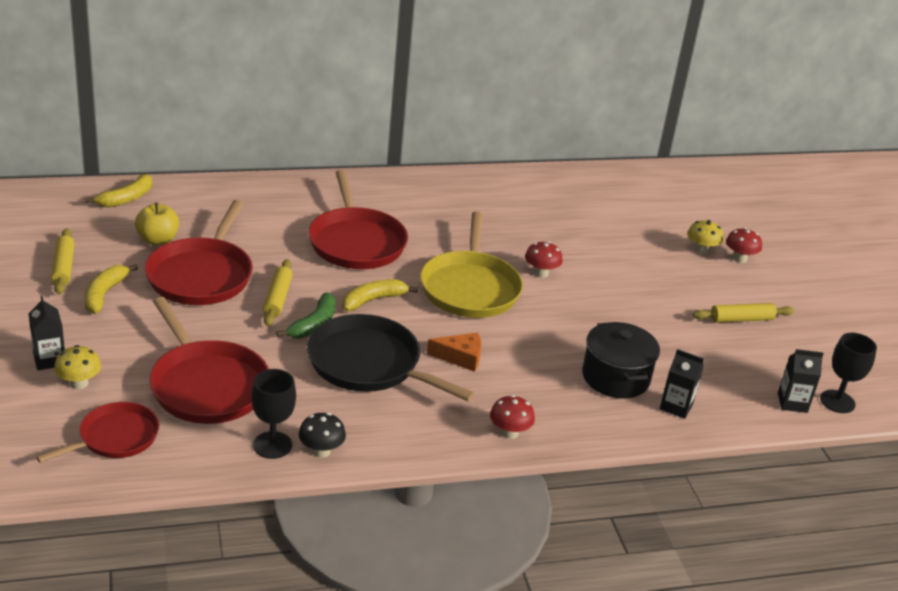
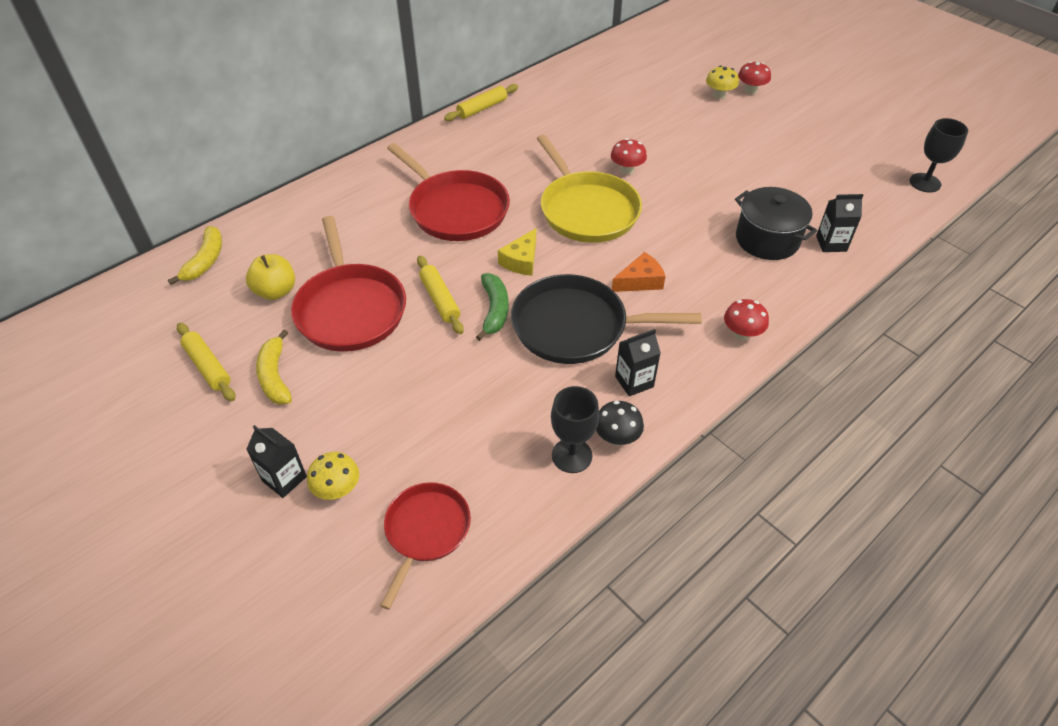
camera: 25 degrees left, 15 degrees up
(207, 385) = (459, 425): red pan -> none
(373, 300) = (521, 260): yellow banana -> yellow cheese
(741, 319) = (801, 143): yellow rolling pin -> yellow rolling pin (482, 108)
(792, 403) = (899, 199): black carton -> black carton (634, 381)

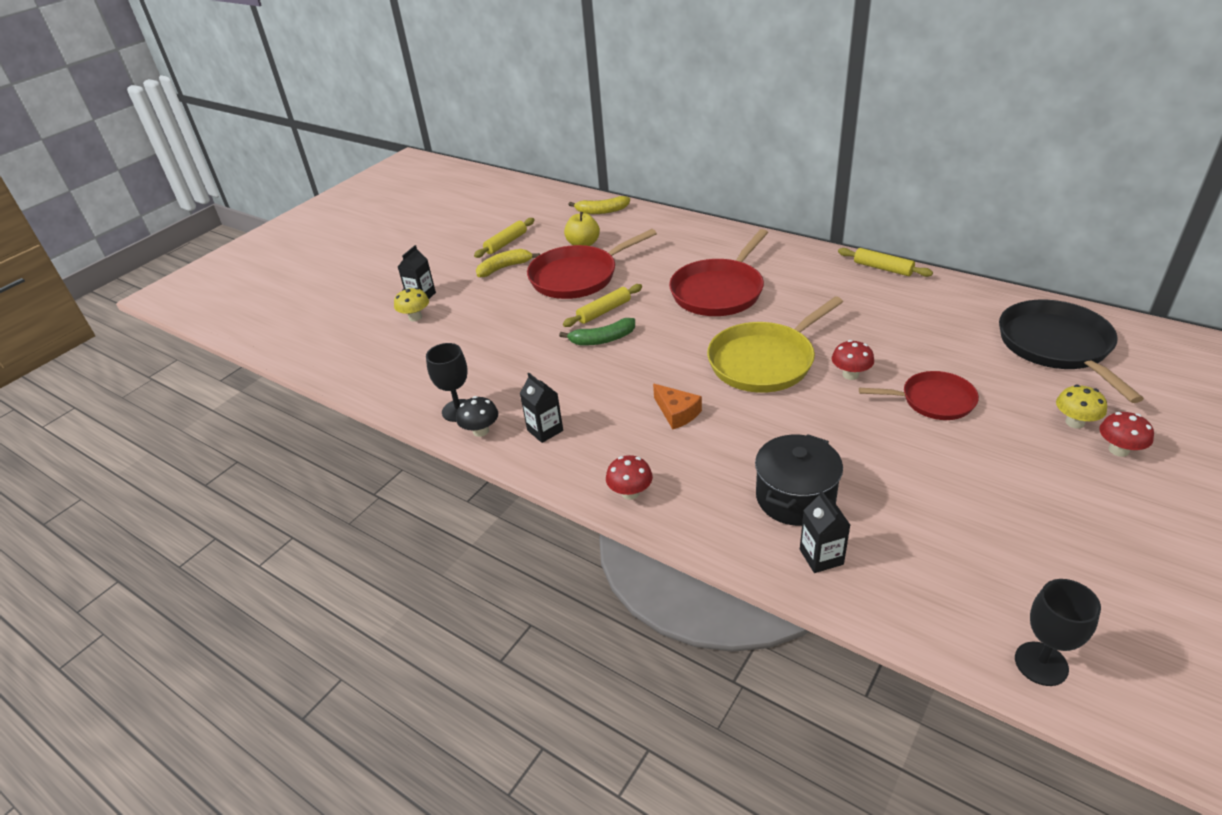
camera: 80 degrees right, 10 degrees down
(426, 531) = (386, 359): red pan -> red pan (933, 400)
(521, 260) = (670, 339): yellow cheese -> none
(575, 327) = (600, 385): black pan -> black pan (1056, 346)

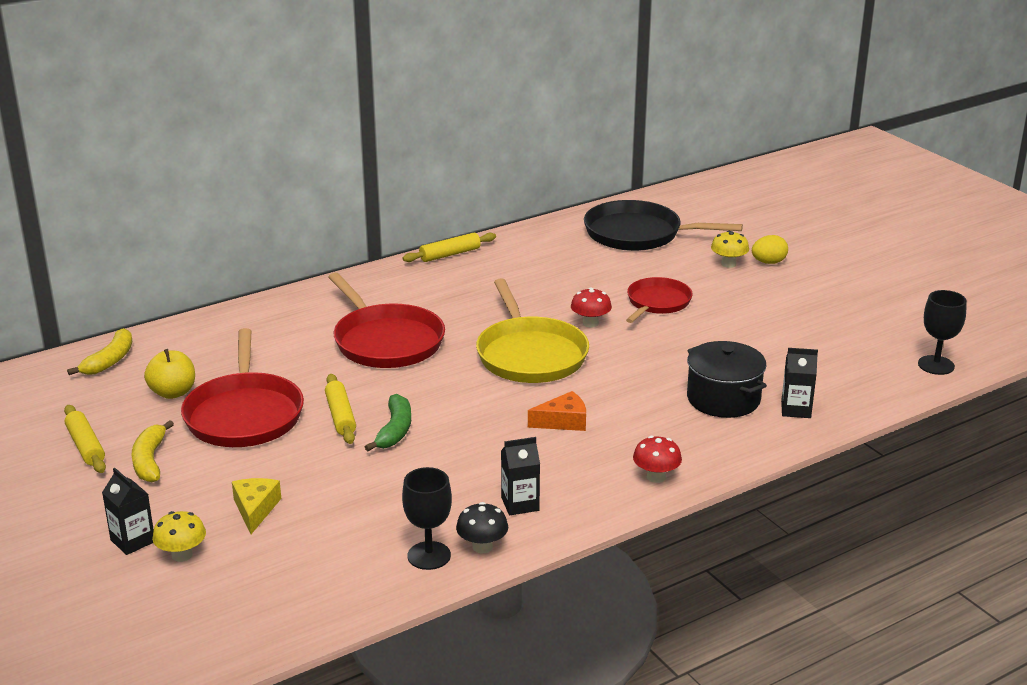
camera: 70 degrees left, 10 degrees down
(475, 323) = (255, 509): none -> yellow cheese
(1118, 450) = (768, 262): red mushroom -> yellow egg

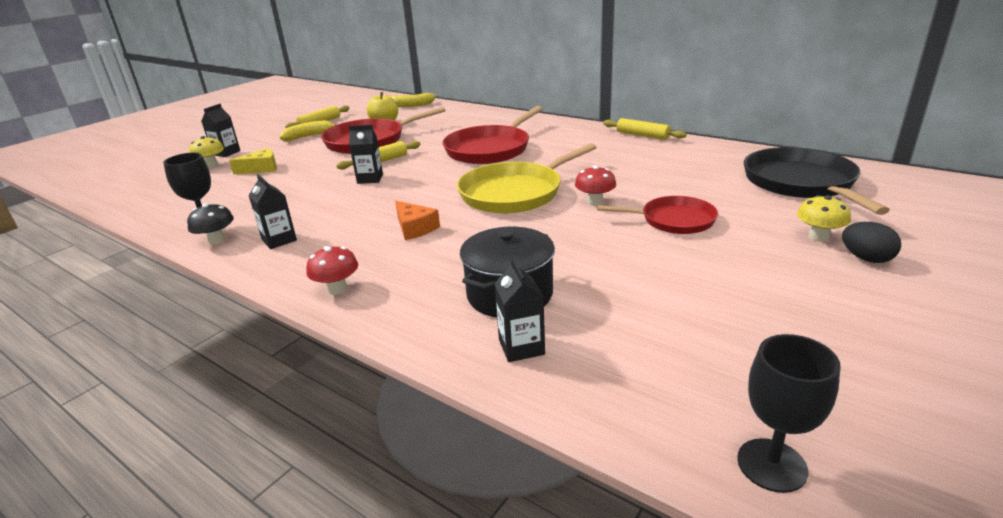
camera: 70 degrees right, 0 degrees up
(395, 430) = (370, 179): green banana -> black carton
(768, 262) = (866, 258): yellow egg -> black egg

